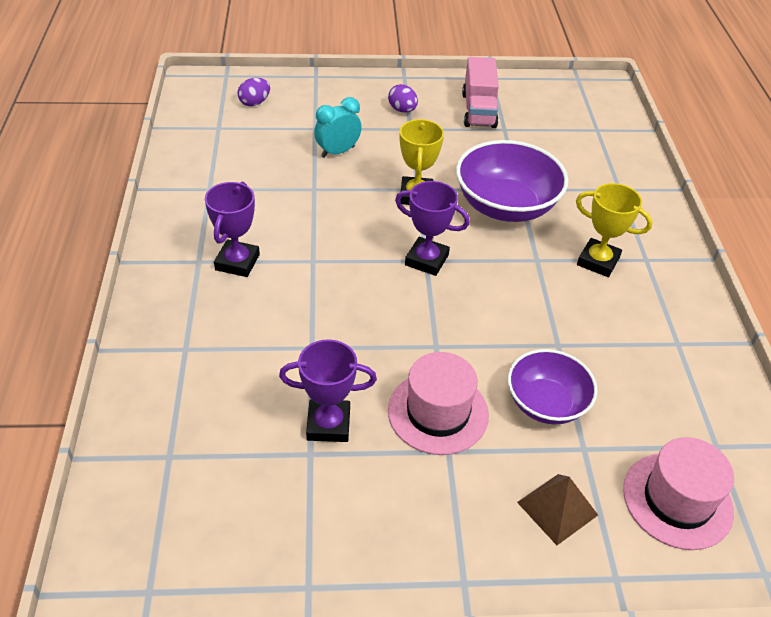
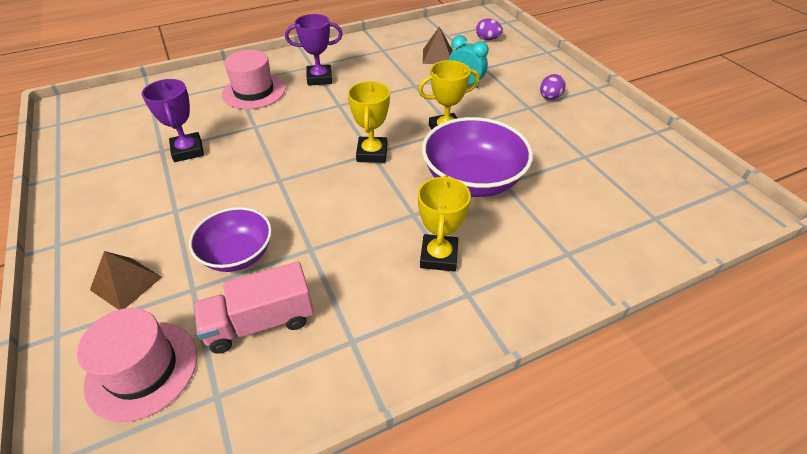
camera: 70 degrees right, 0 degrees up
(262, 151) = (437, 56): none -> brown pyramid
(426, 260) = (372, 153): purple trophy -> yellow trophy
(438, 412) = (211, 196): pink hat -> pink hat (254, 91)
(478, 110) = (596, 135): pink truck -> pink truck (260, 322)

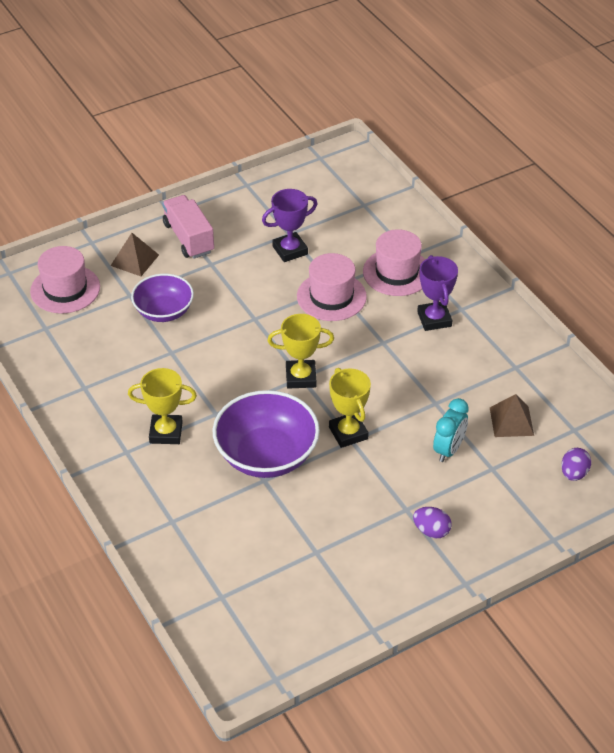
camera: 85 degrees right, 0 degrees up
(260, 322) = (100, 337): pink truck -> pink truck (188, 238)
(269, 129) = (331, 296): none -> pink hat

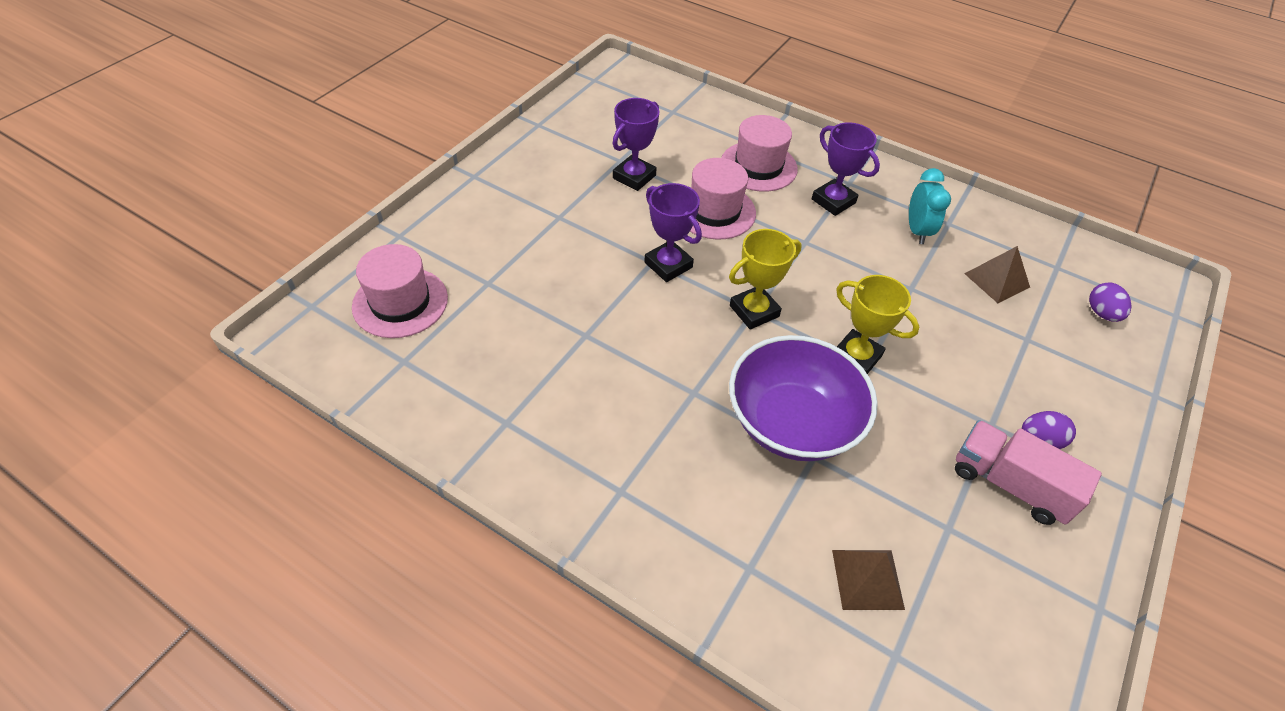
camera: 30 degrees left, 5 degrees up
(134, 260) = (466, 240): brown pyramid -> brown pyramid (867, 579)
(164, 311) = (542, 288): purple bowl -> none
(166, 432) = (652, 442): yellow trophy -> none
(188, 238) = (513, 197): pink truck -> pink truck (1009, 484)
(264, 325) = (668, 265): none -> purple trophy
(449, 450) = (969, 335): turquoise clock -> turquoise clock (917, 231)

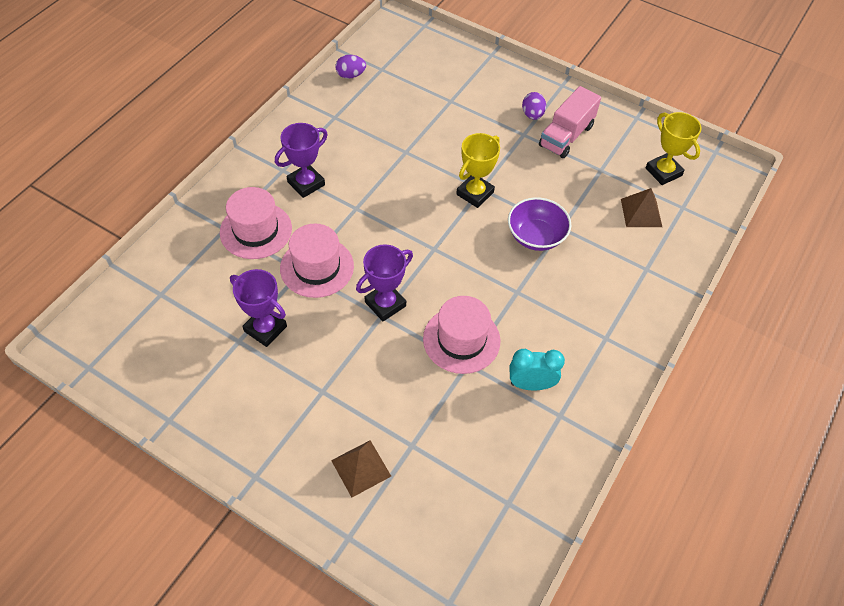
camera: 90 degrees left, 5 degrees up
(400, 302) = (440, 519): pink hat -> pink hat (461, 340)
(754, 311) = (434, 249): yellow trophy -> yellow trophy (663, 172)
(792, 422) = (536, 236): purple bowl -> purple bowl, size x0.64
(917, 231) = (343, 137): turquoise clock -> turquoise clock (531, 384)
(997, 280) = (396, 103): brown pyramid -> brown pyramid (361, 468)
(1101, 313) = (425, 59): purple egg -> purple egg (351, 75)

